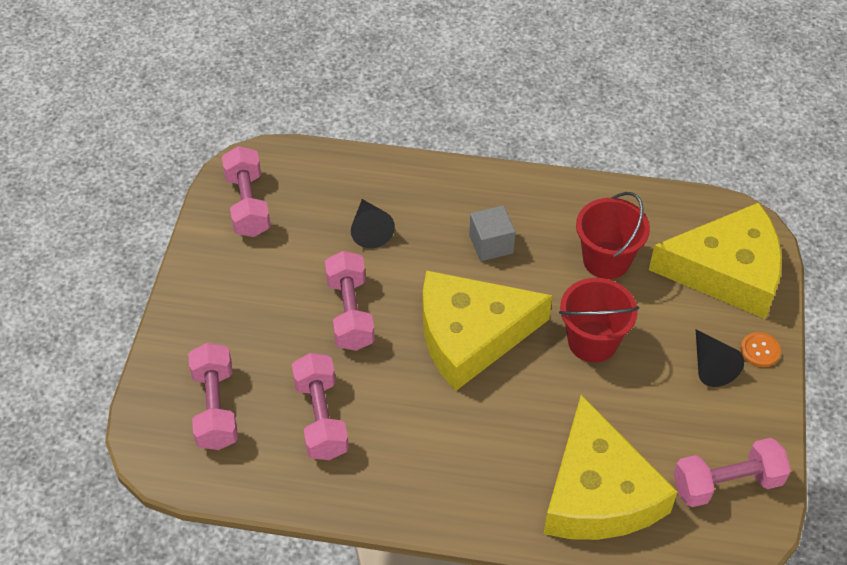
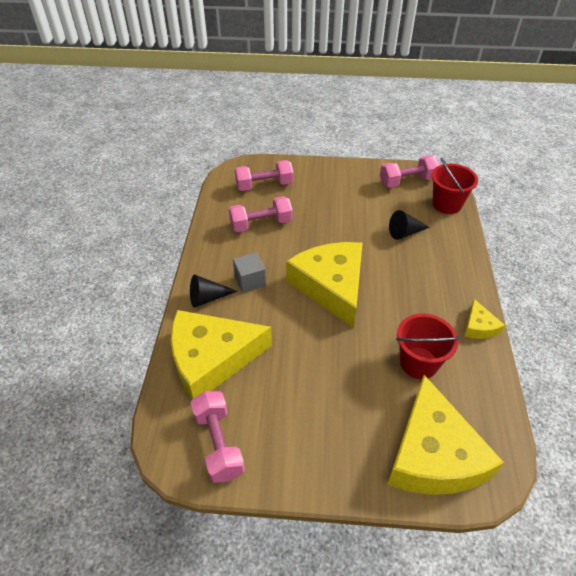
camera: 85 degrees right, 5 degrees down
(350, 313) = (337, 229): pink dumbbell -> none
(491, 244) = (412, 293): grey cube -> grey cube (250, 281)
(551, 189) = (479, 326): none -> yellow cheese
(592, 341) = (338, 354): red bucket -> red bucket (447, 204)
(711, 365) = (329, 436): black cone -> black cone (207, 298)
(760, 350) = (351, 477): orange button -> none

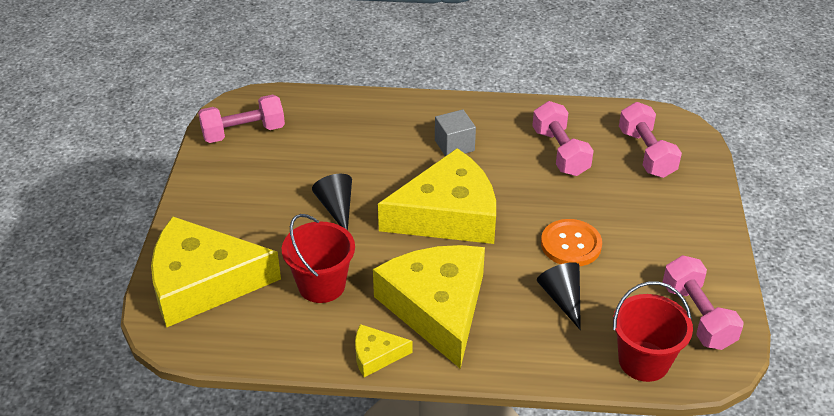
camera: 90 degrees right, 5 degrees down
(207, 298) = (426, 114): black cone -> black cone (336, 208)
(211, 359) = (341, 122): yellow cheese -> yellow cheese (437, 307)
(355, 225) = (571, 244): none -> orange button

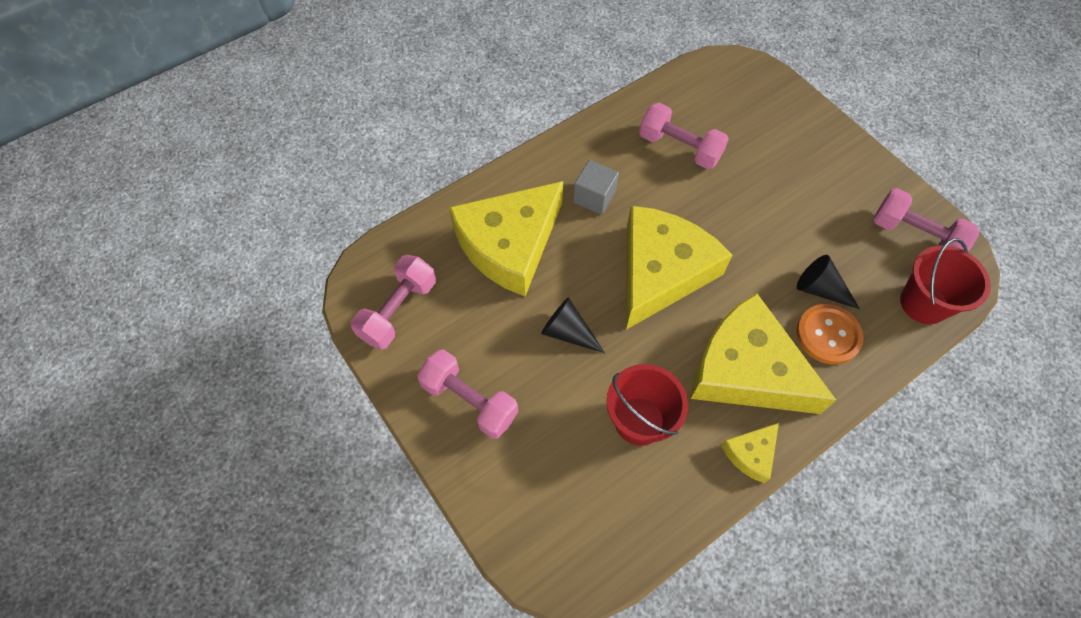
camera: 40 degrees left, 20 degrees up
(203, 282) = (539, 501): yellow cheese -> yellow cheese (509, 244)
(571, 244) = (775, 233): orange button -> orange button (828, 335)
(646, 153) = (739, 106): pink dumbbell -> pink dumbbell (469, 401)

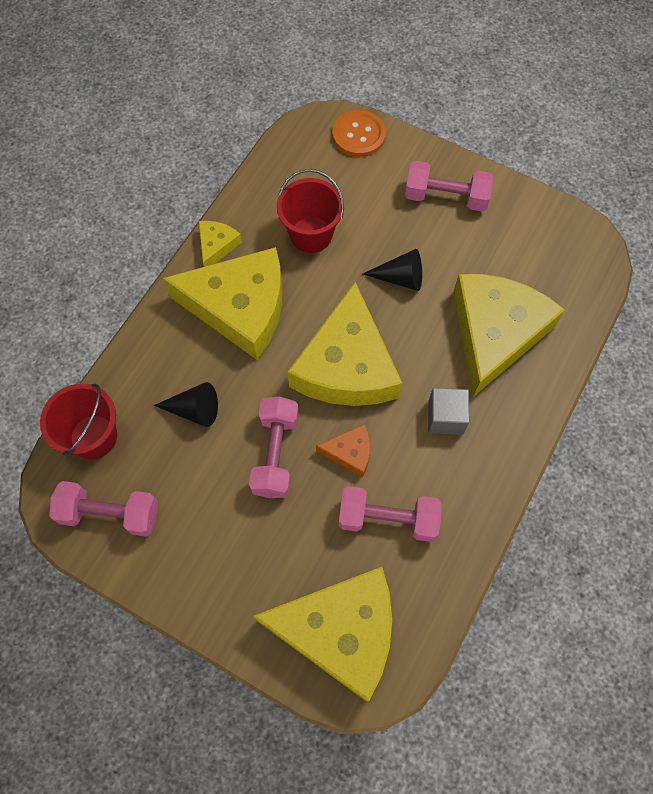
camera: 155 degrees right, 5 degrees up
(398, 310) = (547, 238): pink dumbbell -> pink dumbbell (275, 454)
(689, 202) = (350, 452): none -> orange cheese
(746, 98) = (340, 631): none -> yellow cheese
(828, 335) = (177, 367): orange button -> orange button (358, 135)

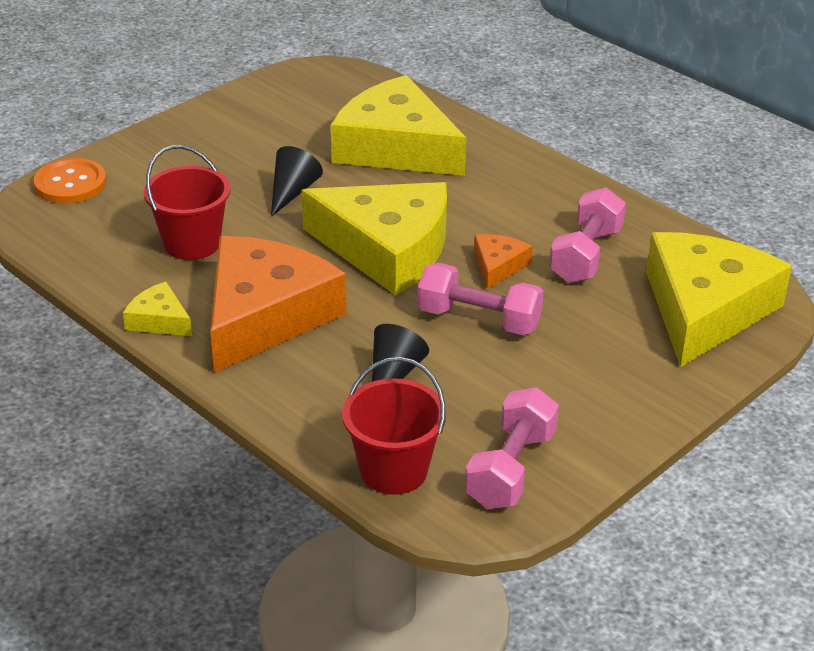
camera: 75 degrees left, 30 degrees down
(240, 308) = (265, 315): yellow cheese -> orange cheese
(445, 417) = (481, 196): grey cube -> none
(446, 197) = (204, 142): pink dumbbell -> none

